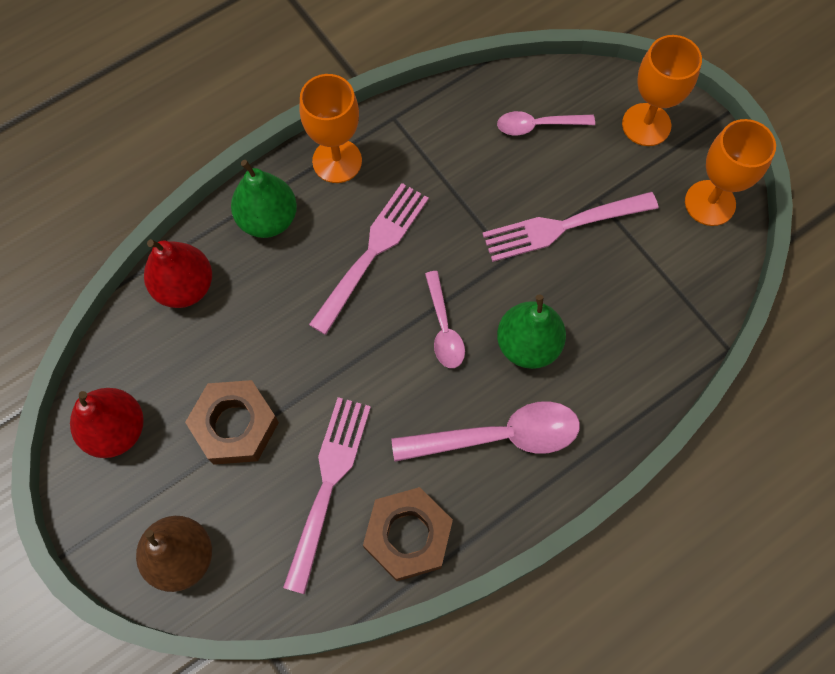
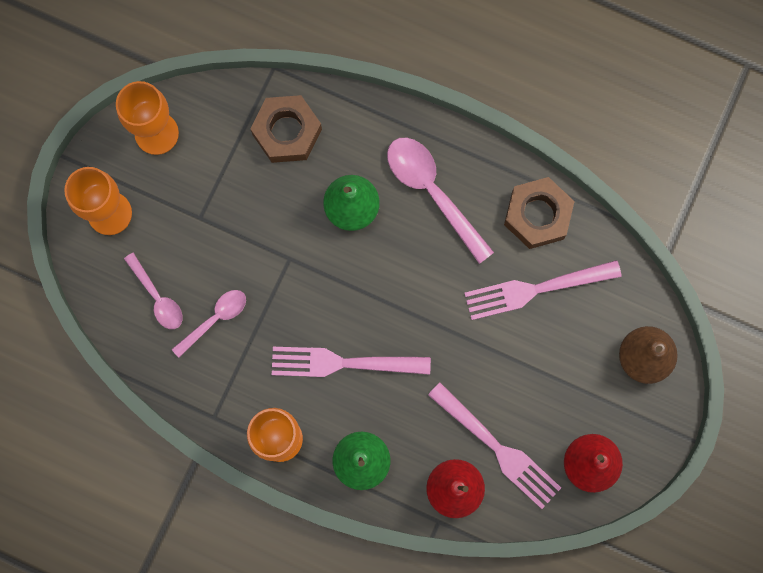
camera: 120 degrees left, 10 degrees up
(235, 425) = (534, 380): brown nut -> brown nut (287, 132)
(443, 328) = (374, 275): pink spoon -> pink spoon (215, 319)
(564, 226) = (238, 231): pink fork -> pink fork (496, 448)

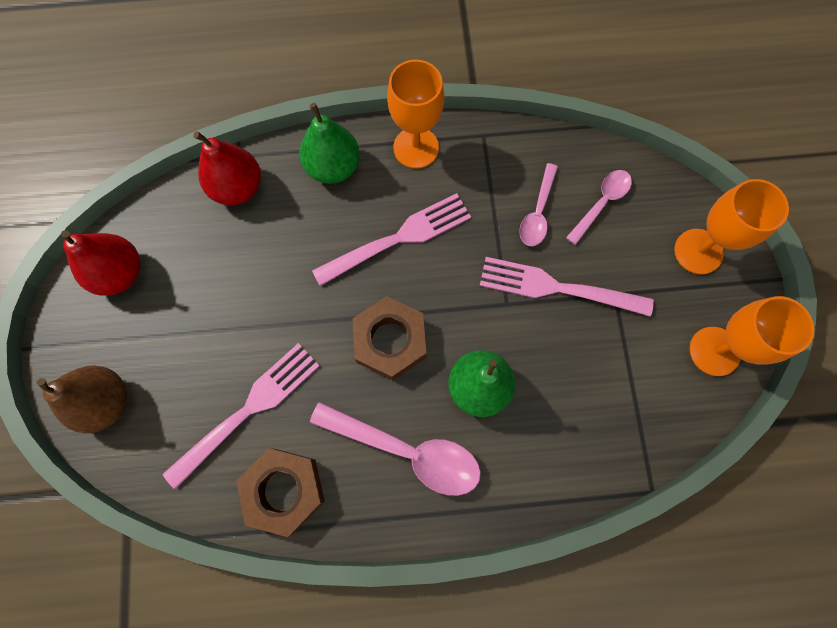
camera: 150 degrees right, 5 degrees down
(157, 297) = (601, 203): pink spoon -> pink spoon turned 105 degrees clockwise
(287, 132) = (592, 428): brown nut -> brown nut (390, 341)
(496, 448) = (215, 241): pink fork -> pink fork (558, 288)

